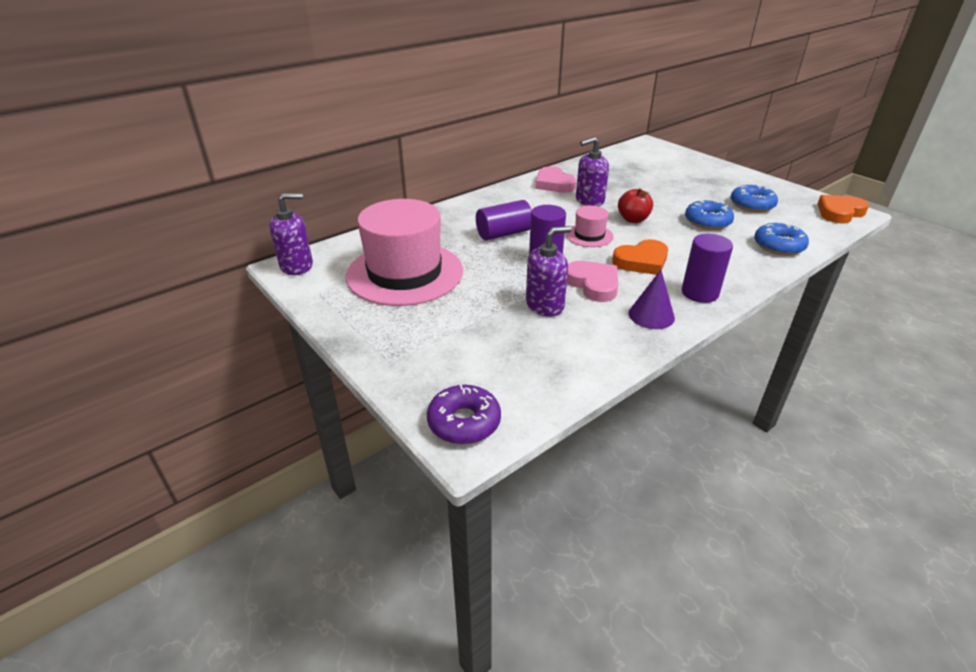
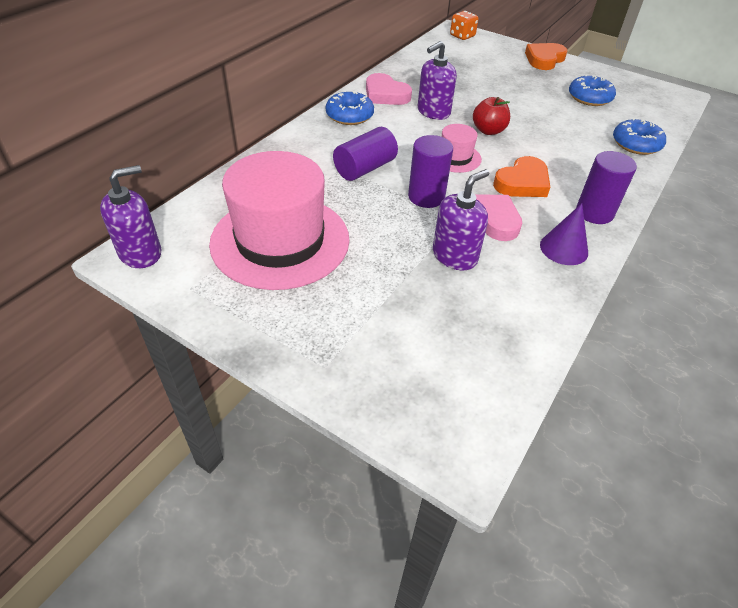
camera: 20 degrees left, 10 degrees up
(464, 422) = (447, 428): purple donut -> none
(651, 147) = (462, 36): none -> orange dice
(707, 222) = (559, 124): blue donut -> blue donut (349, 115)
(839, 212) = (668, 97): orange heart -> orange heart (544, 59)

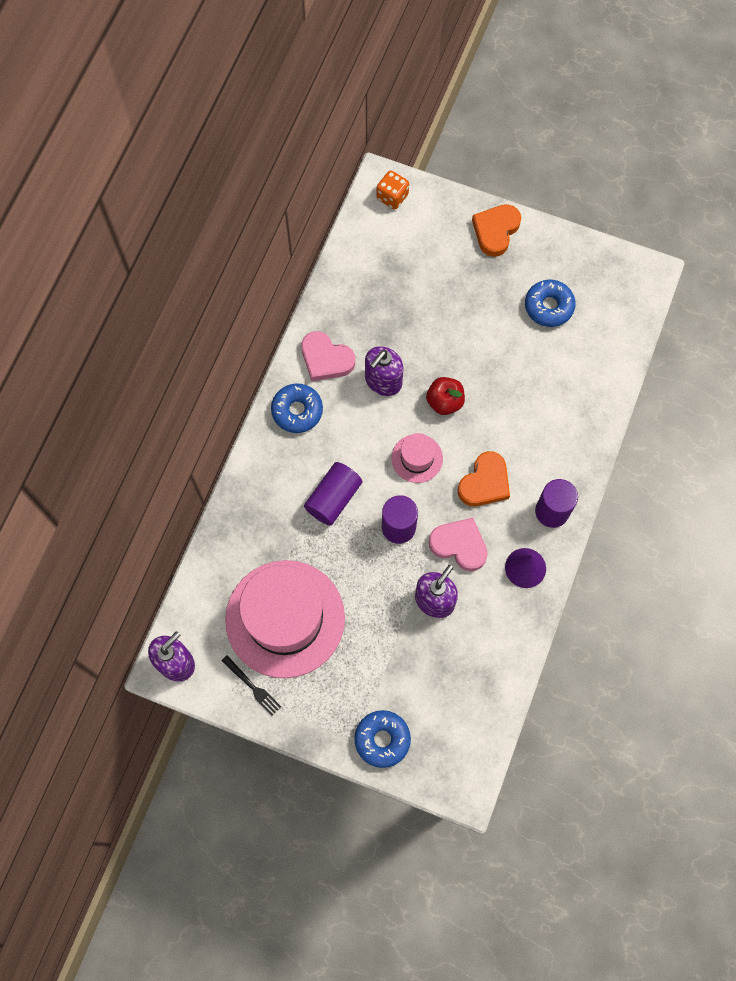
camera: 10 degrees left, 25 degrees up
(216, 289) = (252, 687): none -> black fork
(636, 144) = (595, 387): blue donut -> blue donut (382, 739)

